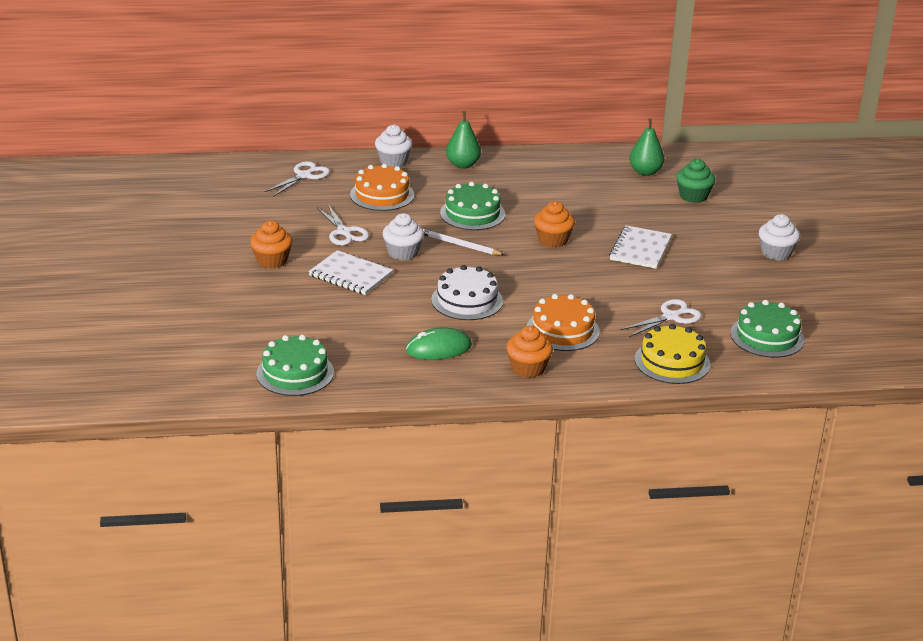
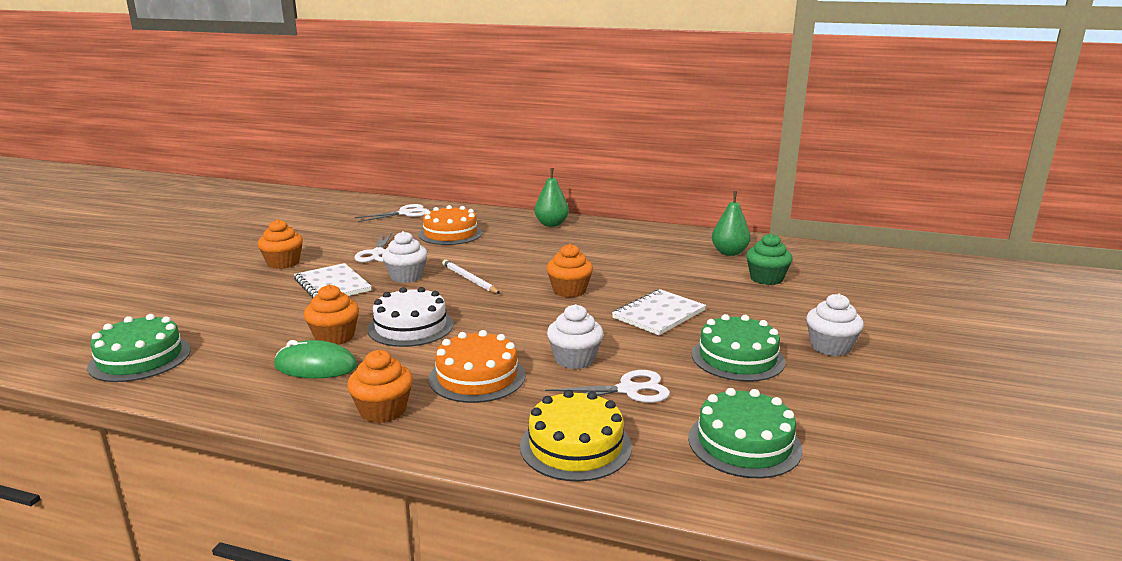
camera: 25 degrees right, 10 degrees down
(393, 161) = (493, 214): white cupcake -> white cupcake (574, 359)
(420, 322) = (334, 337): none -> orange cupcake
(472, 214) = (514, 258): green cake -> green cake (737, 358)

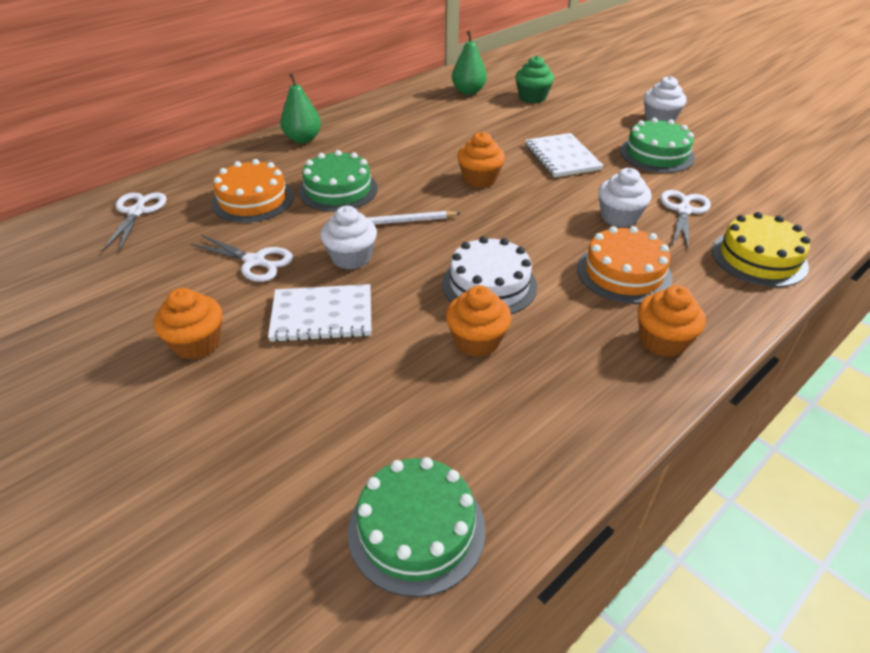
camera: 60 degrees left, 20 degrees up
(316, 366) = (541, 368): green mouse -> none
(744, 443) = (776, 194): green cake -> green cake (338, 190)

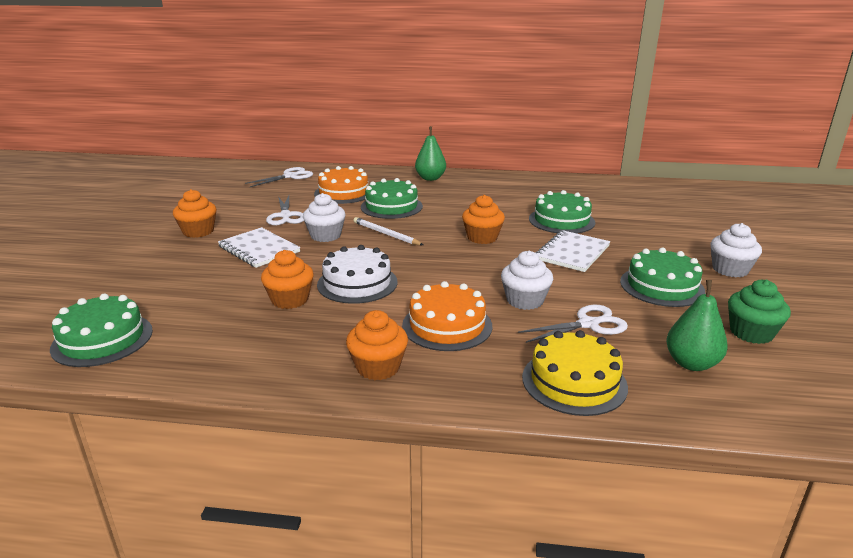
camera: 50 degrees right, 15 degrees down
(468, 91) = (597, 194): green pear -> green pear (691, 363)
(497, 131) = (561, 220): none -> green cake
(532, 97) = (642, 214): green cupcake -> green cupcake (751, 333)

